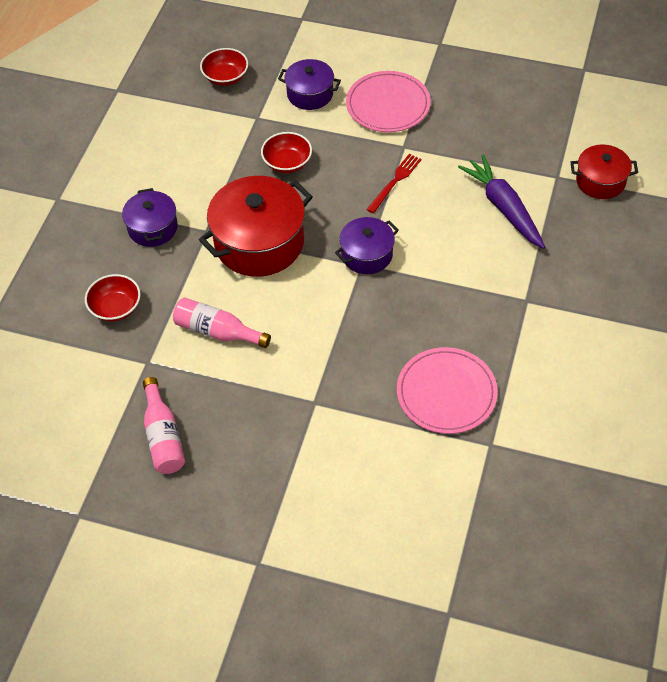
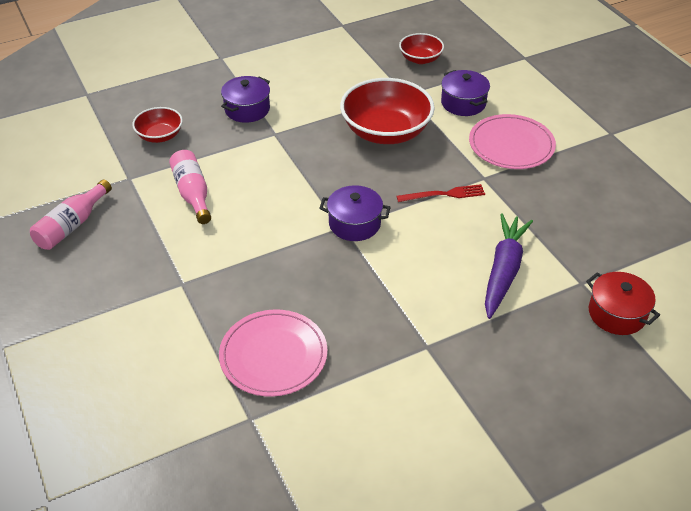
camera: 45 degrees right, 10 degrees down
(259, 242) = (296, 163): red pot -> none
(287, 163) = (386, 132): red bowl -> red bowl, size x1.88

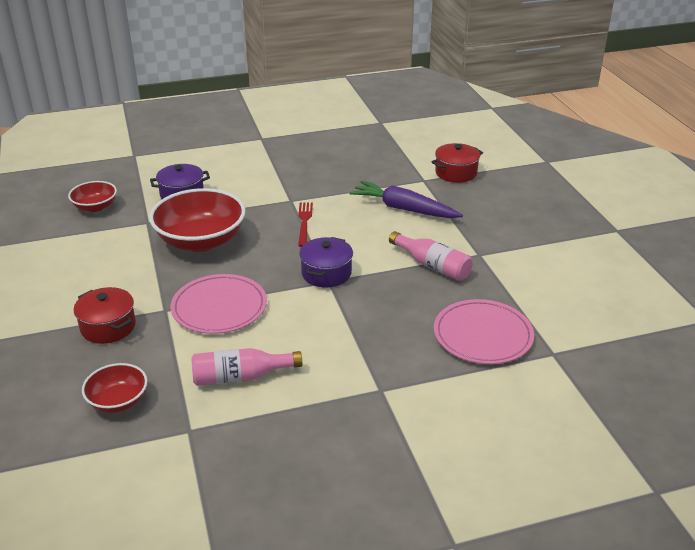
camera: 80 degrees left, 10 degrees down
(72, 225) = (259, 484): pink bottle -> pink bottle (432, 265)
(247, 109) = (108, 327): purple pot -> red pot
(511, 145) = (254, 181): pink plate -> pink plate (219, 307)

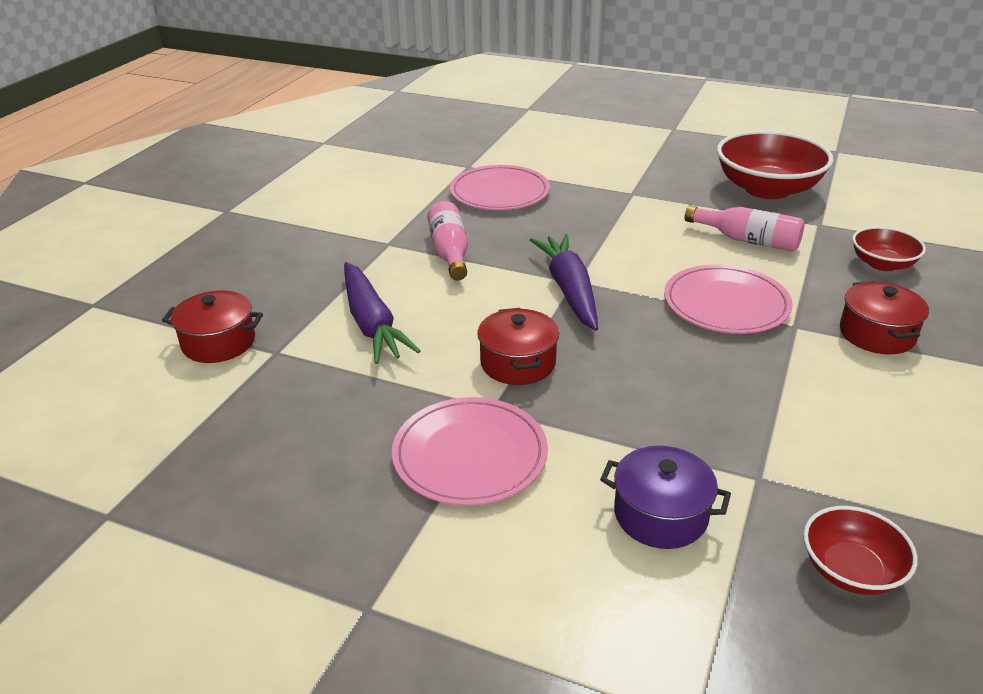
camera: 140 degrees left, 0 degrees up
(201, 241) = (690, 400): red bowl -> red bowl (767, 189)
(280, 182) = (470, 455): none -> pink plate
(304, 222) = (518, 363): red fork -> red pot
(326, 273) = (569, 290): purple pot -> purple carrot

